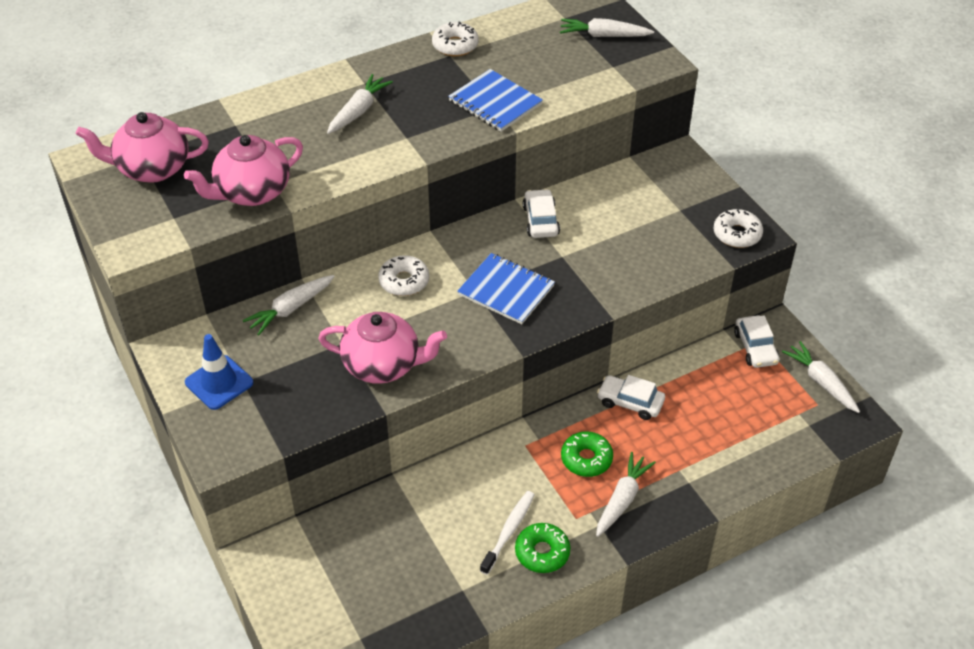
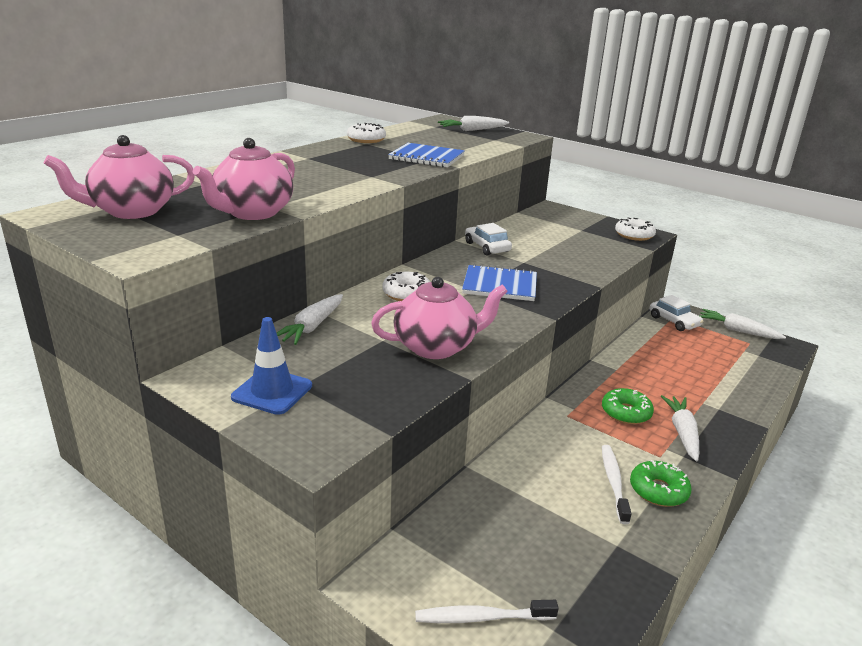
camera: 25 degrees left, 20 degrees down
(315, 611) = (482, 618): none -> white toothbrush
(358, 111) = (316, 169): white carrot -> none
(630, 402) = (621, 369): white car -> none

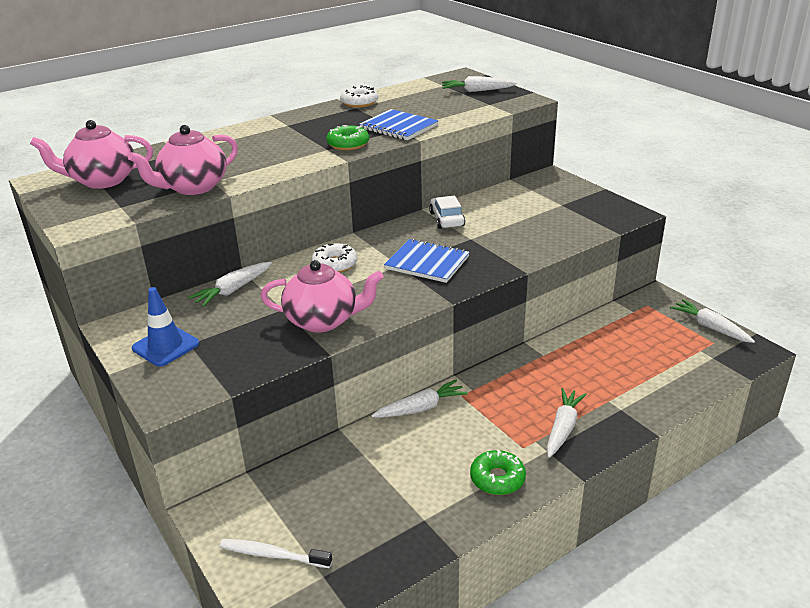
camera: 20 degrees right, 5 degrees up
(536, 433) = (421, 408): none -> white carrot
(613, 482) = (460, 464): white toothbrush -> none
(626, 413) = (520, 400): green donut -> green donut (348, 144)
(634, 235) = (614, 214): white donut -> none
(674, 321) = (645, 310): white car -> none

